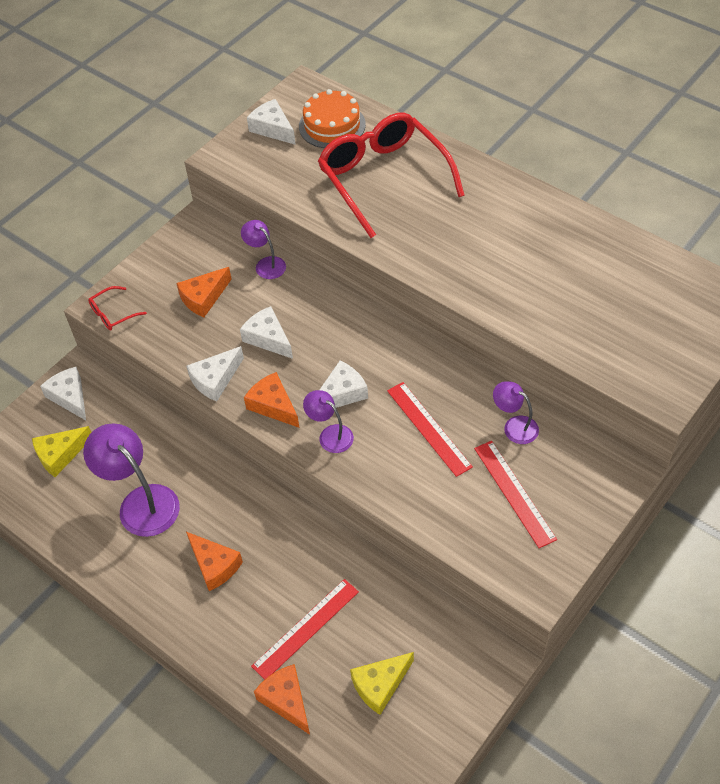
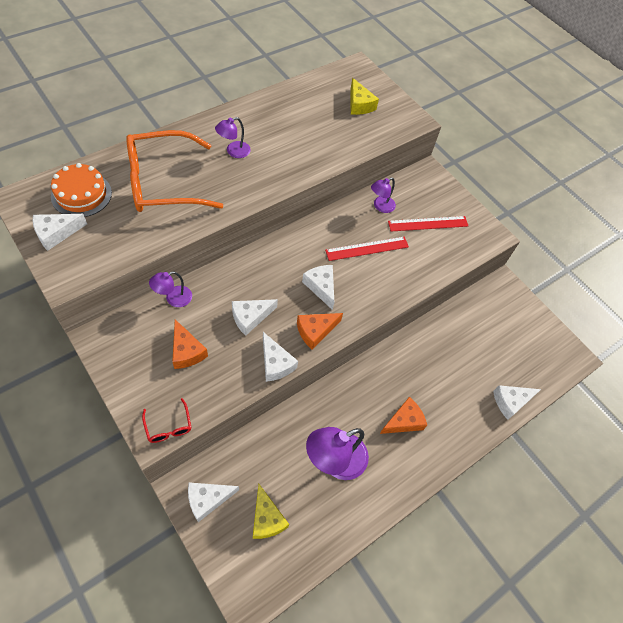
camera: 85 degrees left, 5 degrees up
(286, 700) = (511, 402): orange cheese -> white cheese
(306, 628) = (464, 377): red ruler -> none
(330, 435) = (353, 304): purple lamp -> purple lamp (233, 151)
(380, 685) = (508, 347): yellow cheese -> yellow cheese (359, 104)
(383, 177) = (162, 183): red glasses -> orange glasses

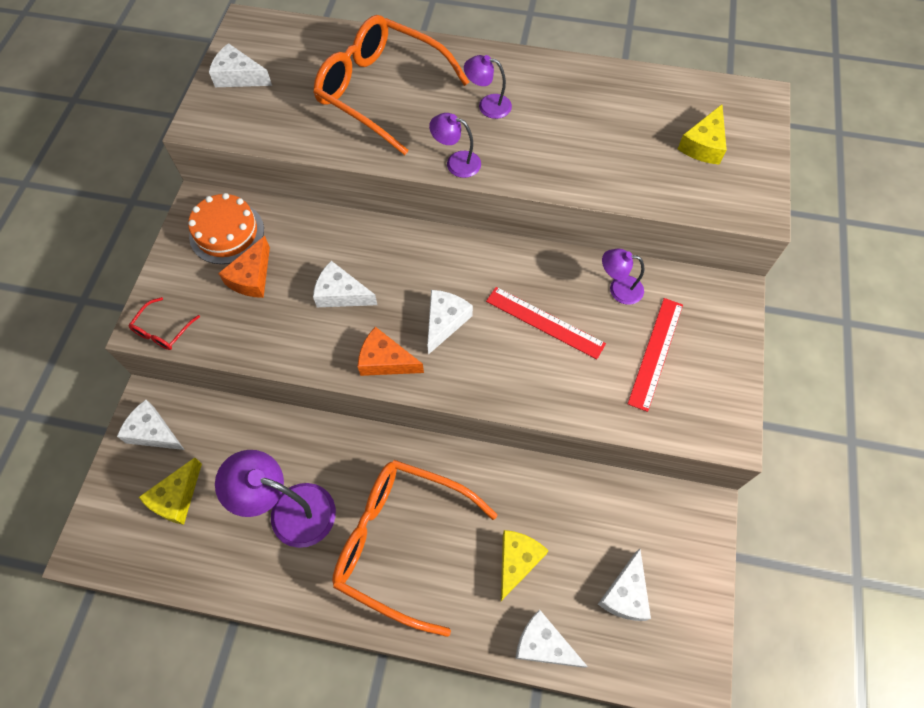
camera: 55 degrees right, 5 degrees up
(81, 194) = (298, 54): orange cake -> orange cake (227, 233)
(173, 298) = (296, 219): purple lamp -> purple lamp (456, 162)
(275, 363) = (311, 358): white cheese -> white cheese (625, 593)
(404, 421) = (399, 541): orange cheese -> orange glasses
(428, 224) = (655, 353): red ruler -> red ruler turned 75 degrees clockwise
(461, 377) = (517, 561): none -> yellow cheese

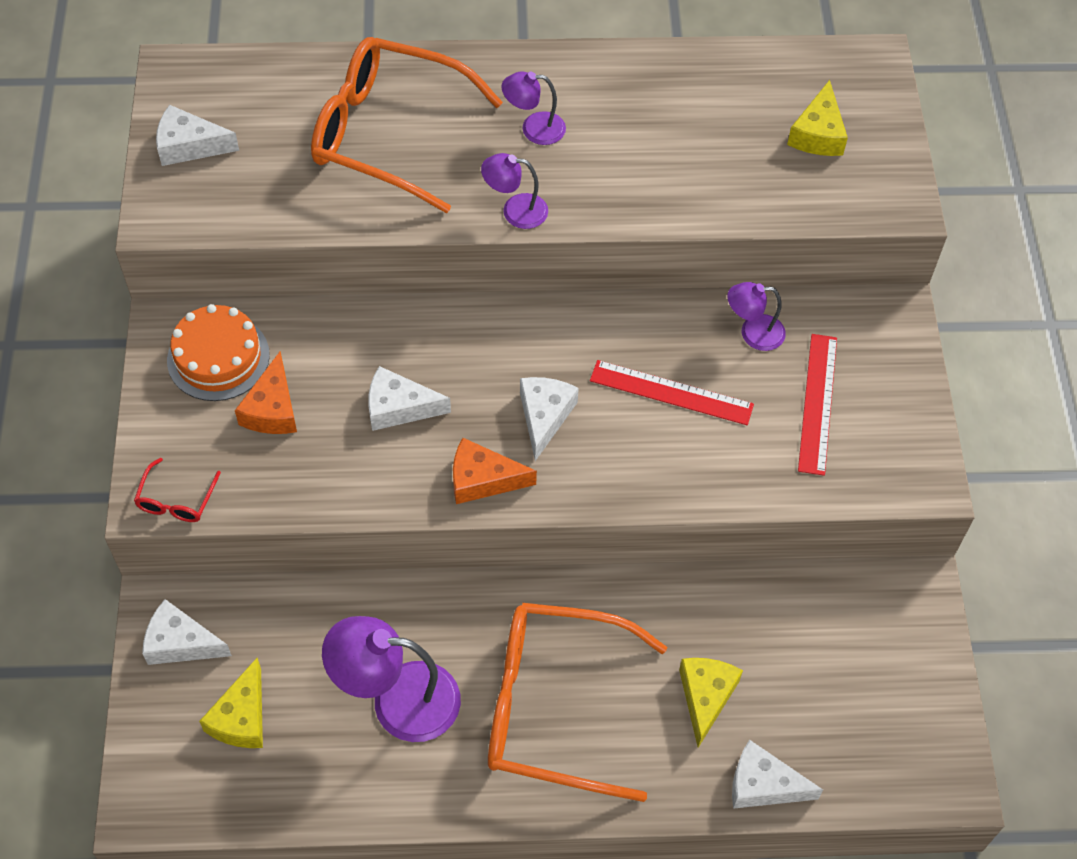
camera: 15 degrees left, 5 degrees down
(625, 593) = (847, 705): white cheese -> none

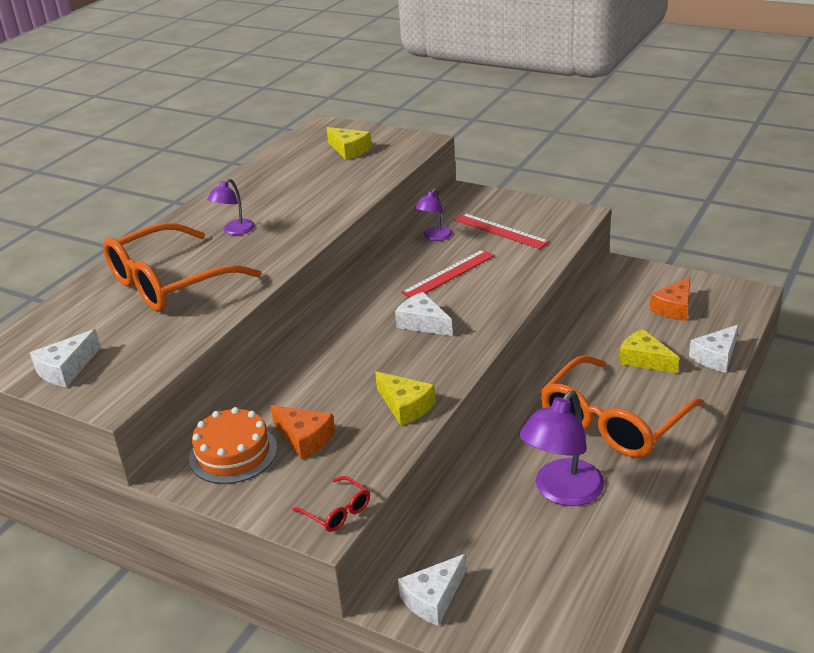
camera: 55 degrees left, 25 degrees down
(241, 717) = (523, 581): yellow cheese -> yellow cheese (405, 406)
(399, 407) = (360, 380): white cheese -> none
(482, 480) = (448, 360): orange cheese -> orange cheese (674, 308)
(515, 210) = (287, 252): purple lamp -> none

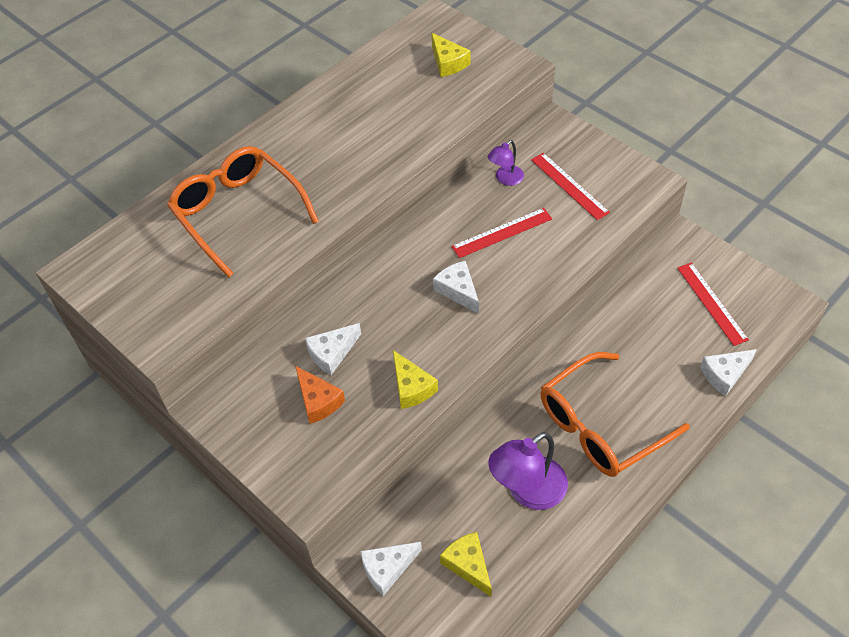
camera: 15 degrees right, 20 degrees up
(66, 369) = (132, 299): white cheese -> white cheese (332, 353)
(168, 283) = (237, 212): orange glasses -> orange glasses turned 75 degrees clockwise
(233, 453) = (257, 401): orange cake -> none
(235, 231) = (311, 155): purple lamp -> none
(338, 512) = (322, 489): red glasses -> none
(644, 360) = (657, 360): yellow cheese -> yellow cheese (468, 565)
(674, 308) = (711, 303): orange cheese -> red ruler

